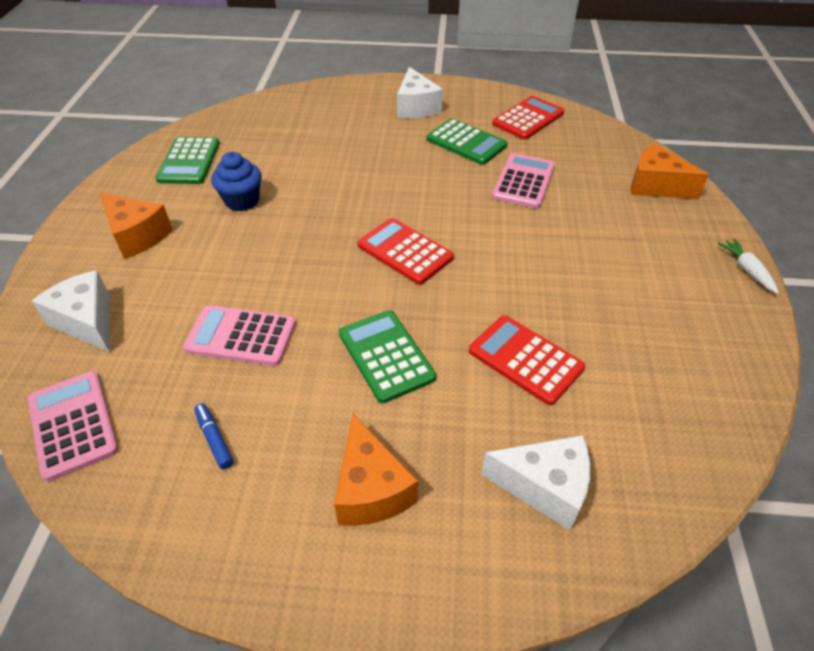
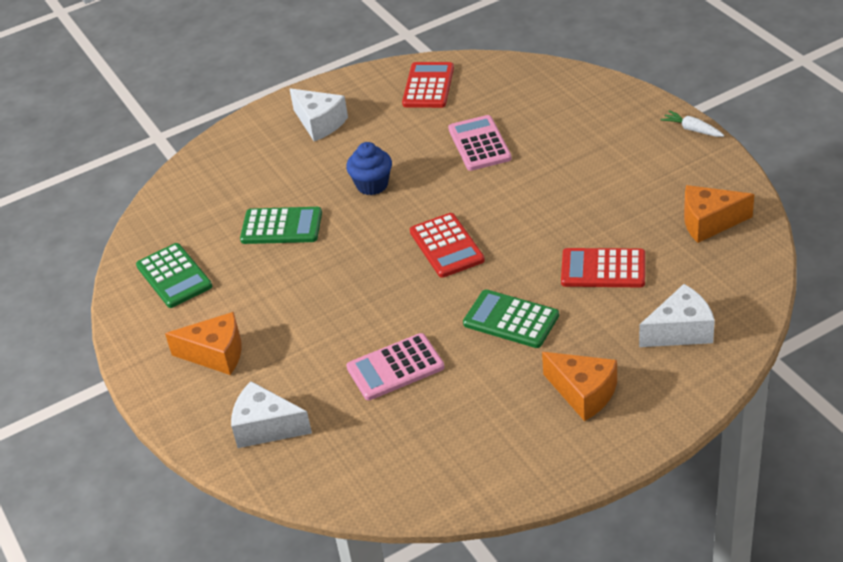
camera: 30 degrees left, 5 degrees down
(73, 424) = (348, 482): pink calculator -> none
(214, 439) = (456, 430): blue marker -> none
(242, 201) = (268, 281): blue cupcake -> blue cupcake (372, 185)
(405, 251) = (446, 246): red calculator -> red calculator turned 120 degrees counterclockwise
(466, 142) = (399, 134): green calculator -> green calculator (281, 227)
(655, 186) = (581, 96): orange cheese -> orange cheese (709, 222)

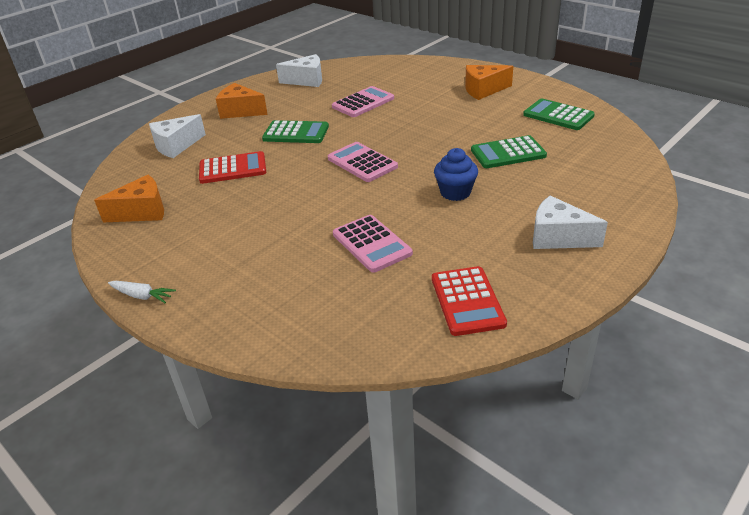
camera: 160 degrees right, 5 degrees down
(266, 427) = (423, 73): white cheese -> white cheese (306, 80)
(446, 246) = (362, 163): red calculator -> pink calculator

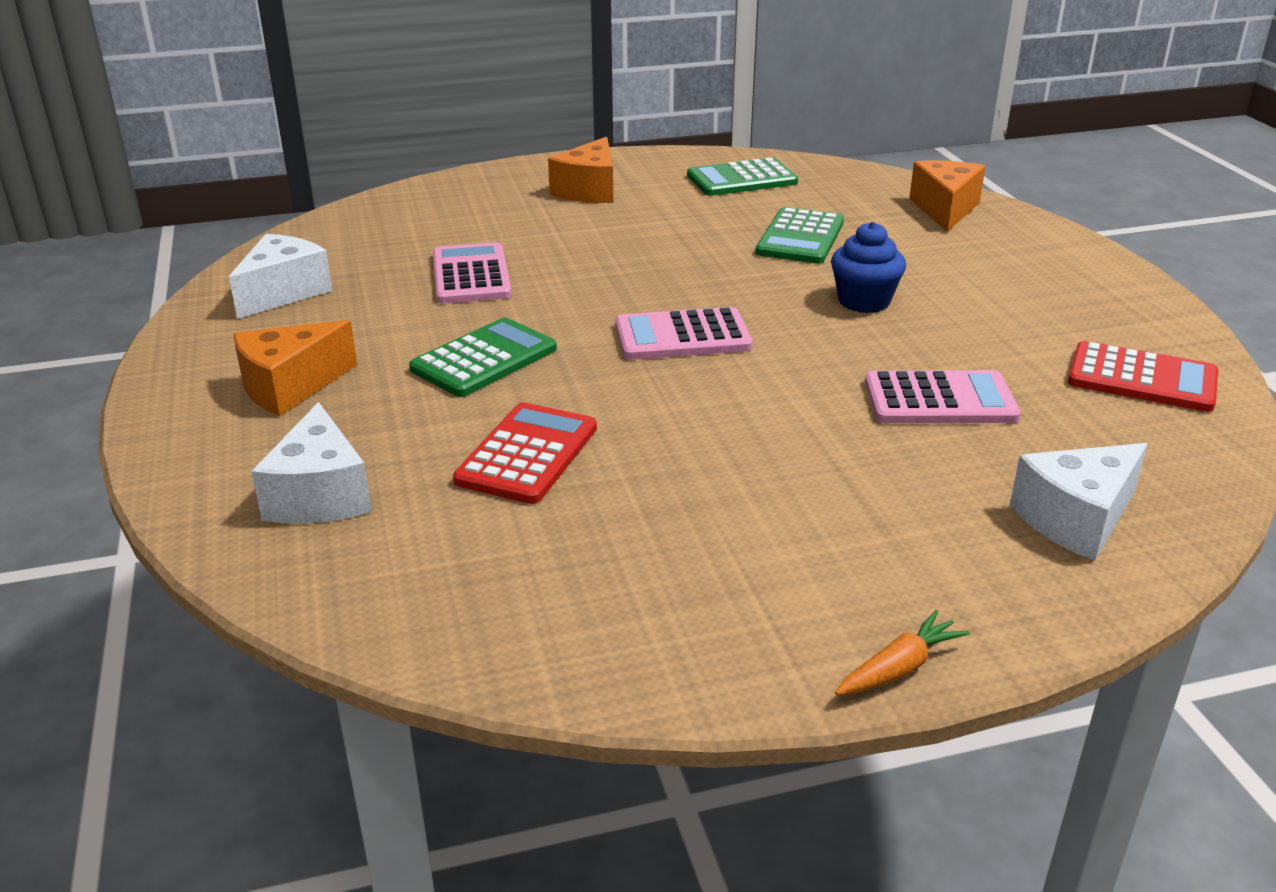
camera: 60 degrees left, 5 degrees down
(142, 212) = (563, 602): orange cheese -> orange cheese (945, 209)
(142, 296) = (899, 668): white carrot -> orange carrot
(558, 237) = (1044, 281): white cheese -> white cheese (1076, 519)

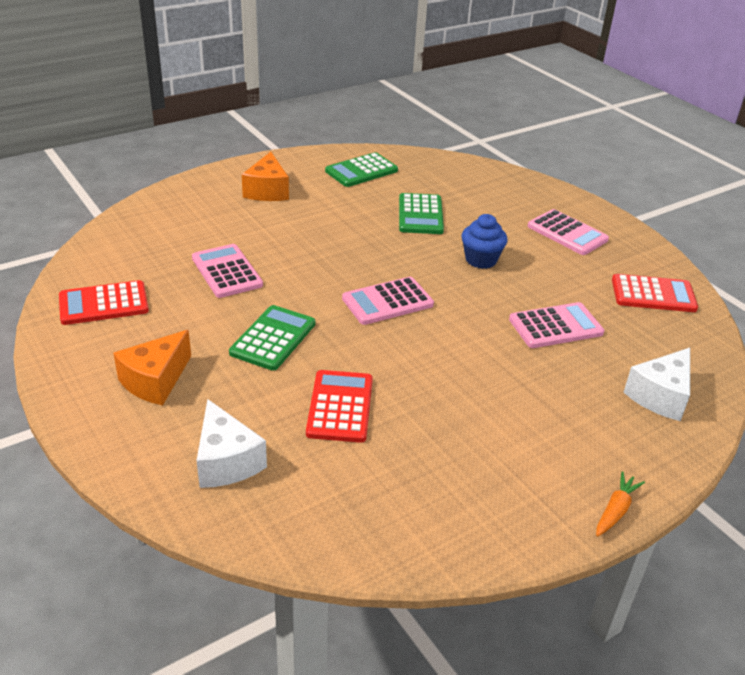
camera: 20 degrees left, 5 degrees up
(283, 292) = (103, 304): white cheese -> red calculator
(945, 209) = (494, 182): orange cheese -> none
(1031, 283) = (567, 233): none -> pink calculator

